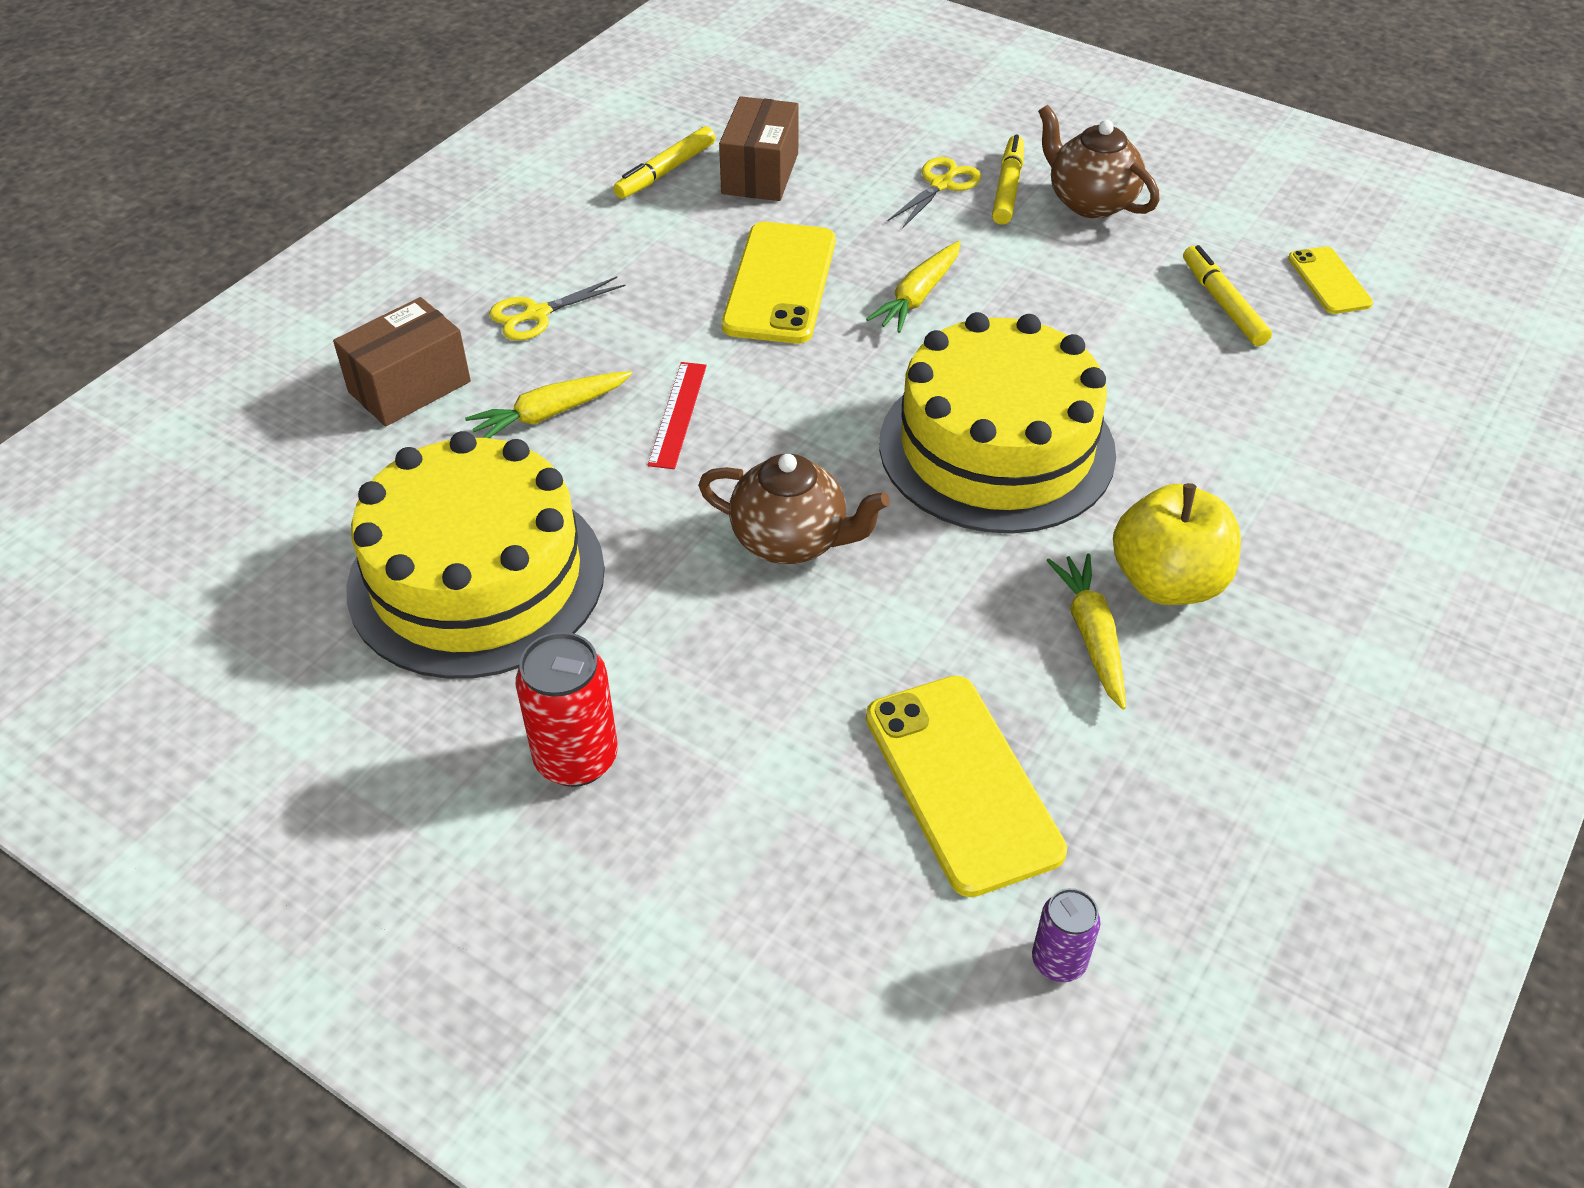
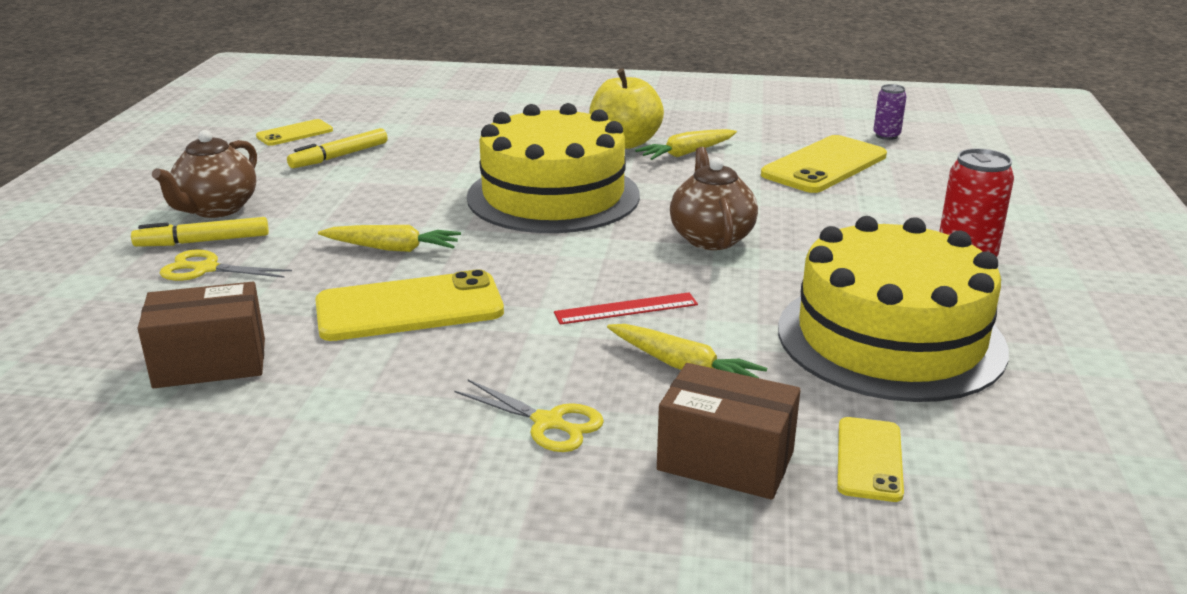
camera: 115 degrees left, 20 degrees down
(337, 465) = (869, 459): none -> yellow phone
(665, 171) = (223, 424): yellow marker -> none

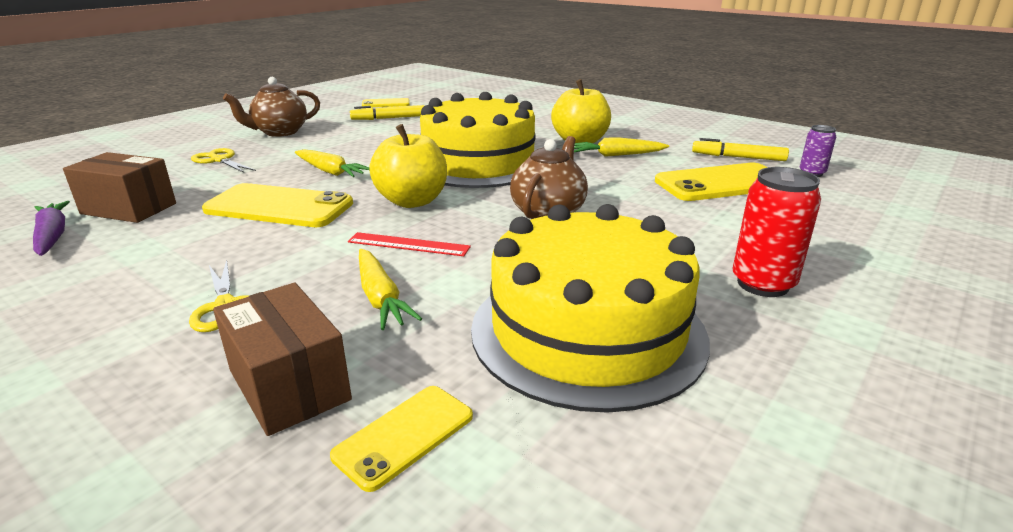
camera: 30 degrees right, 0 degrees up
(176, 423) = (52, 236): none -> purple carrot
(203, 241) = (244, 146): yellow marker -> yellow marker (738, 157)
(553, 261) = (412, 201): none -> yellow apple

